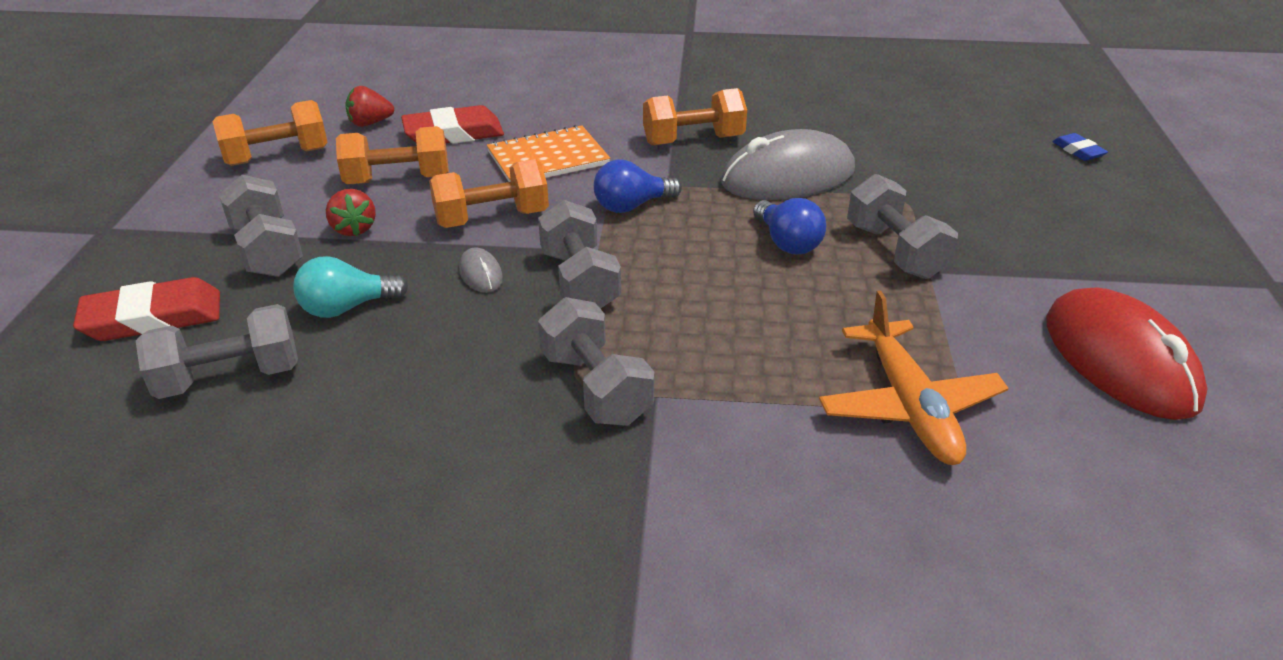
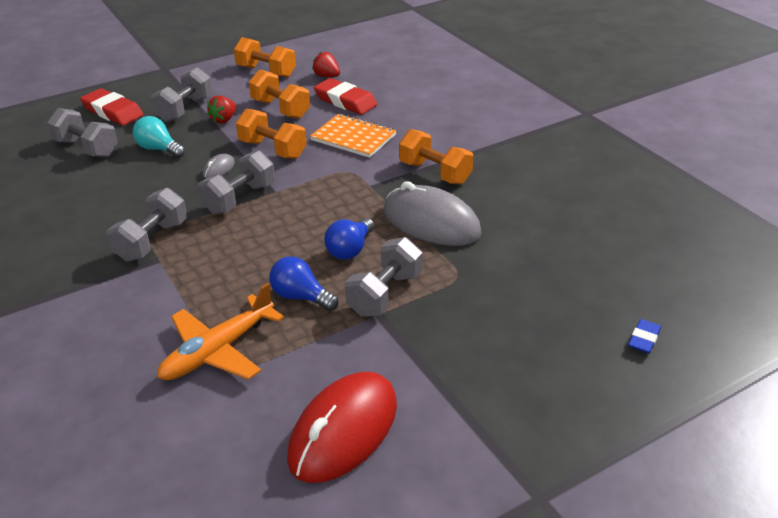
camera: 55 degrees right, 0 degrees up
(632, 206) = (332, 183): blue light bulb -> blue light bulb (301, 297)

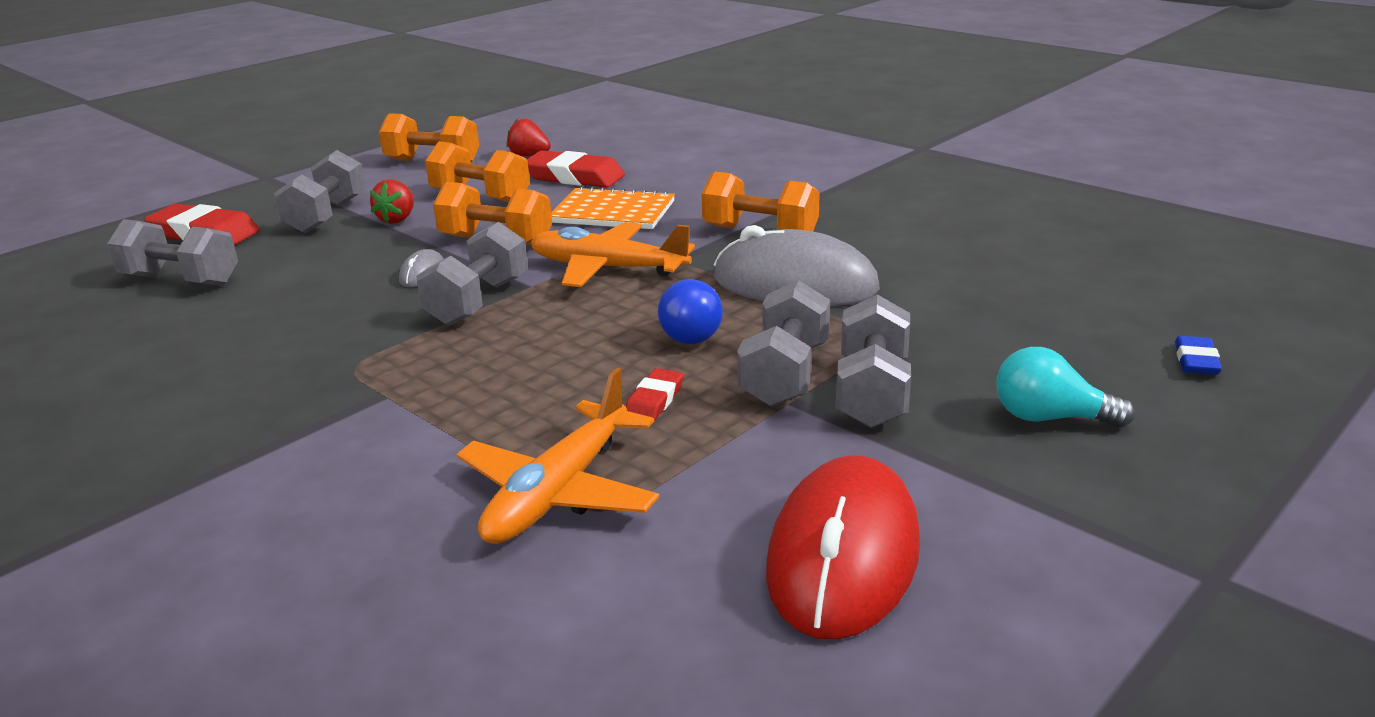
camera: 15 degrees left, 10 degrees down
(152, 241) = (359, 373): grey dumbbell -> grey dumbbell (872, 393)
(159, 149) = (308, 265): turquoise light bulb -> turquoise light bulb (1049, 418)
(301, 297) = (654, 400): blue light bulb -> red eraser
(327, 186) = (608, 268): none -> orange plane

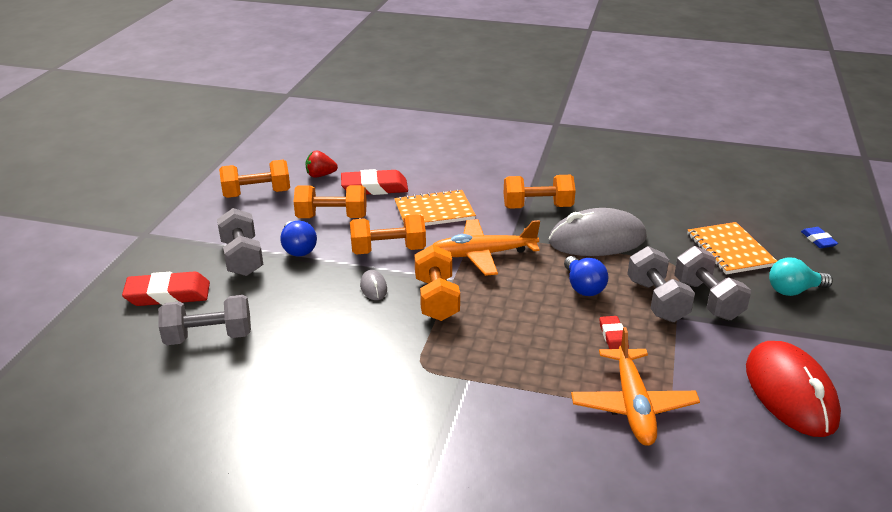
camera: 30 degrees left, 5 degrees up
(397, 219) = (298, 249): red strawberry -> blue light bulb
(478, 302) = (436, 299): grey dumbbell -> orange dumbbell
(1002, 340) = (730, 250): none -> orange notebook

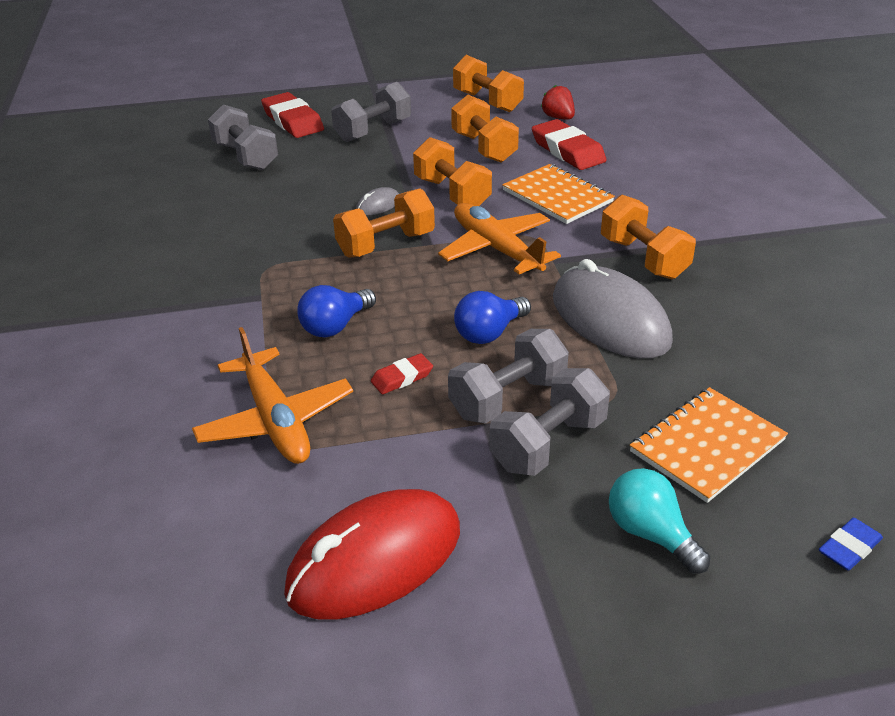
camera: 65 degrees right, 5 degrees up
(298, 249) = (411, 150): blue light bulb -> blue light bulb (335, 326)
(632, 405) = (275, 419): orange plane -> orange plane turned 90 degrees counterclockwise

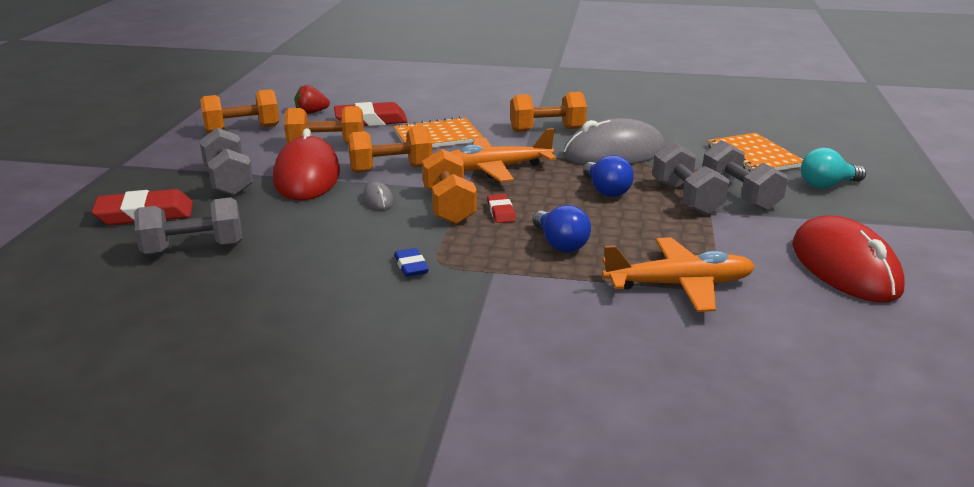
camera: 70 degrees left, 10 degrees down
(402, 377) = (646, 228): red eraser -> red eraser (501, 212)
(405, 159) = (307, 176): none -> red mouse
(849, 548) = (841, 145): blue eraser -> blue eraser (411, 266)

